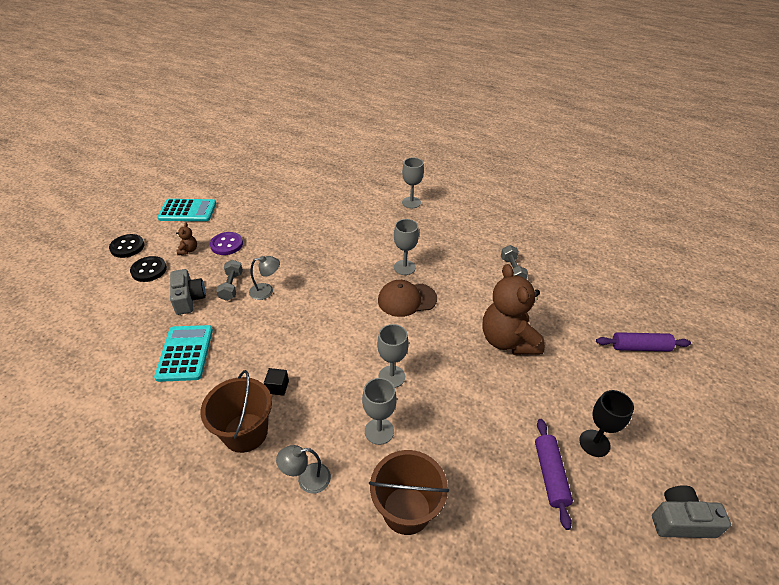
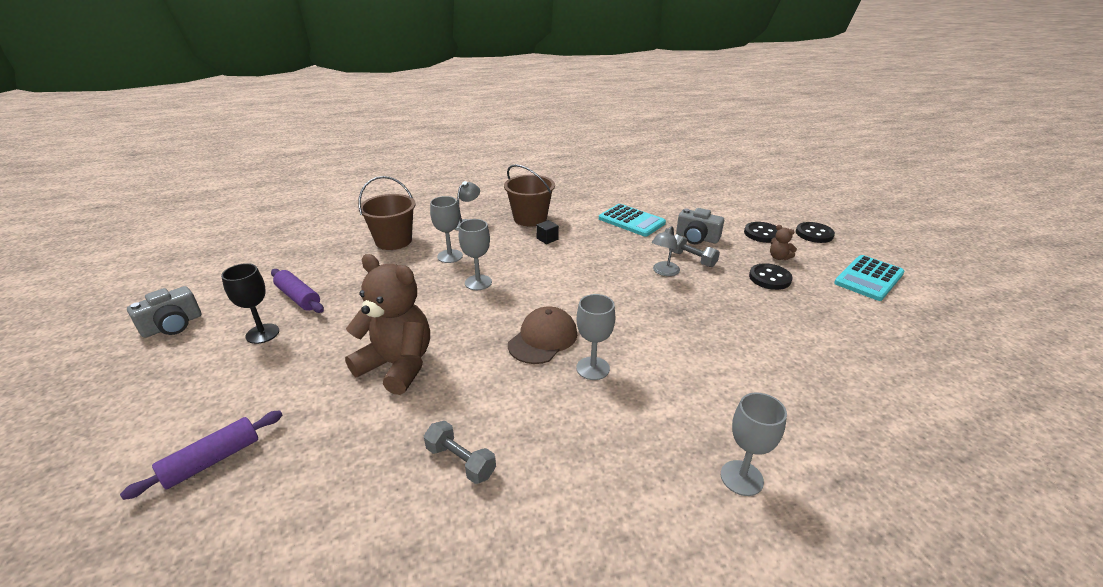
camera: 135 degrees right, 10 degrees down
(227, 244) = (769, 278): purple button -> black button

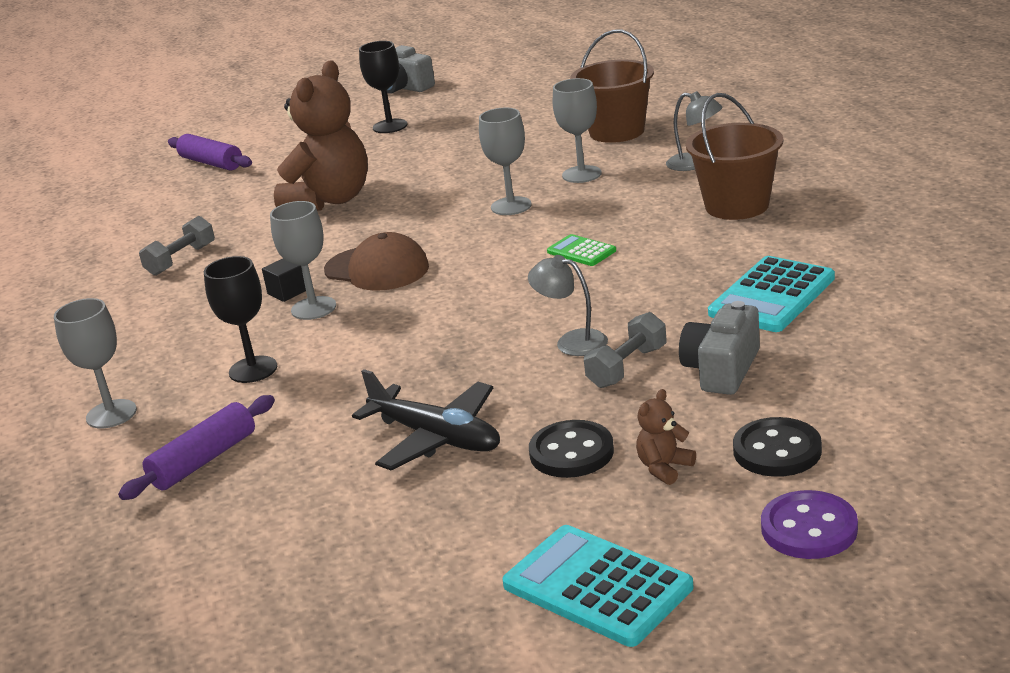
camera: 90 degrees right, 5 degrees down
(298, 297) = (461, 121): purple rolling pin -> purple rolling pin (204, 460)
(547, 239) = (663, 231): black cube -> black cube (287, 292)
(559, 263) = (581, 251): none -> green calculator
(678, 395) = (253, 369): none -> black goblet
(761, 316) = (436, 438): none -> black plane
(814, 234) = (809, 528): black button -> purple button

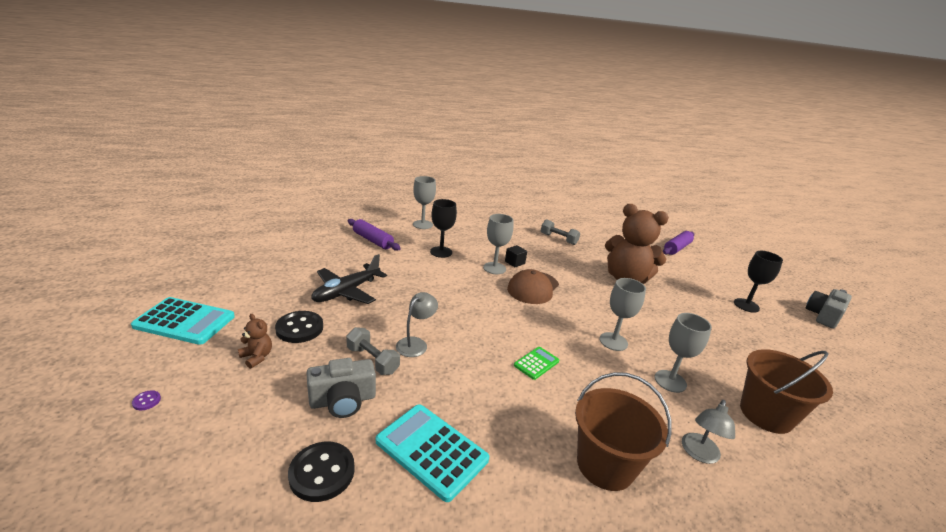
camera: 85 degrees right, 0 degrees up
(597, 586) = (184, 321): turquoise calculator -> turquoise calculator turned 60 degrees clockwise
(722, 369) = (343, 400): grey camera -> grey camera turned 135 degrees clockwise
(777, 451) = (232, 405): black button -> black button (322, 472)
(809, 528) = (146, 401): purple button -> purple button, size x0.42

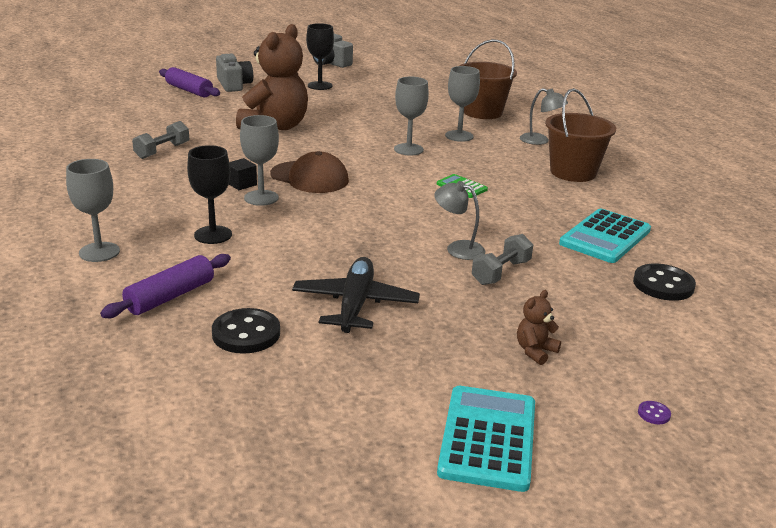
camera: 90 degrees left, 0 degrees up
(299, 328) = (461, 330): black button -> black button (246, 333)
(343, 400) = (573, 284): grey camera -> grey camera (234, 85)
(346, 291) = (355, 304): black plane -> black plane turned 120 degrees counterclockwise

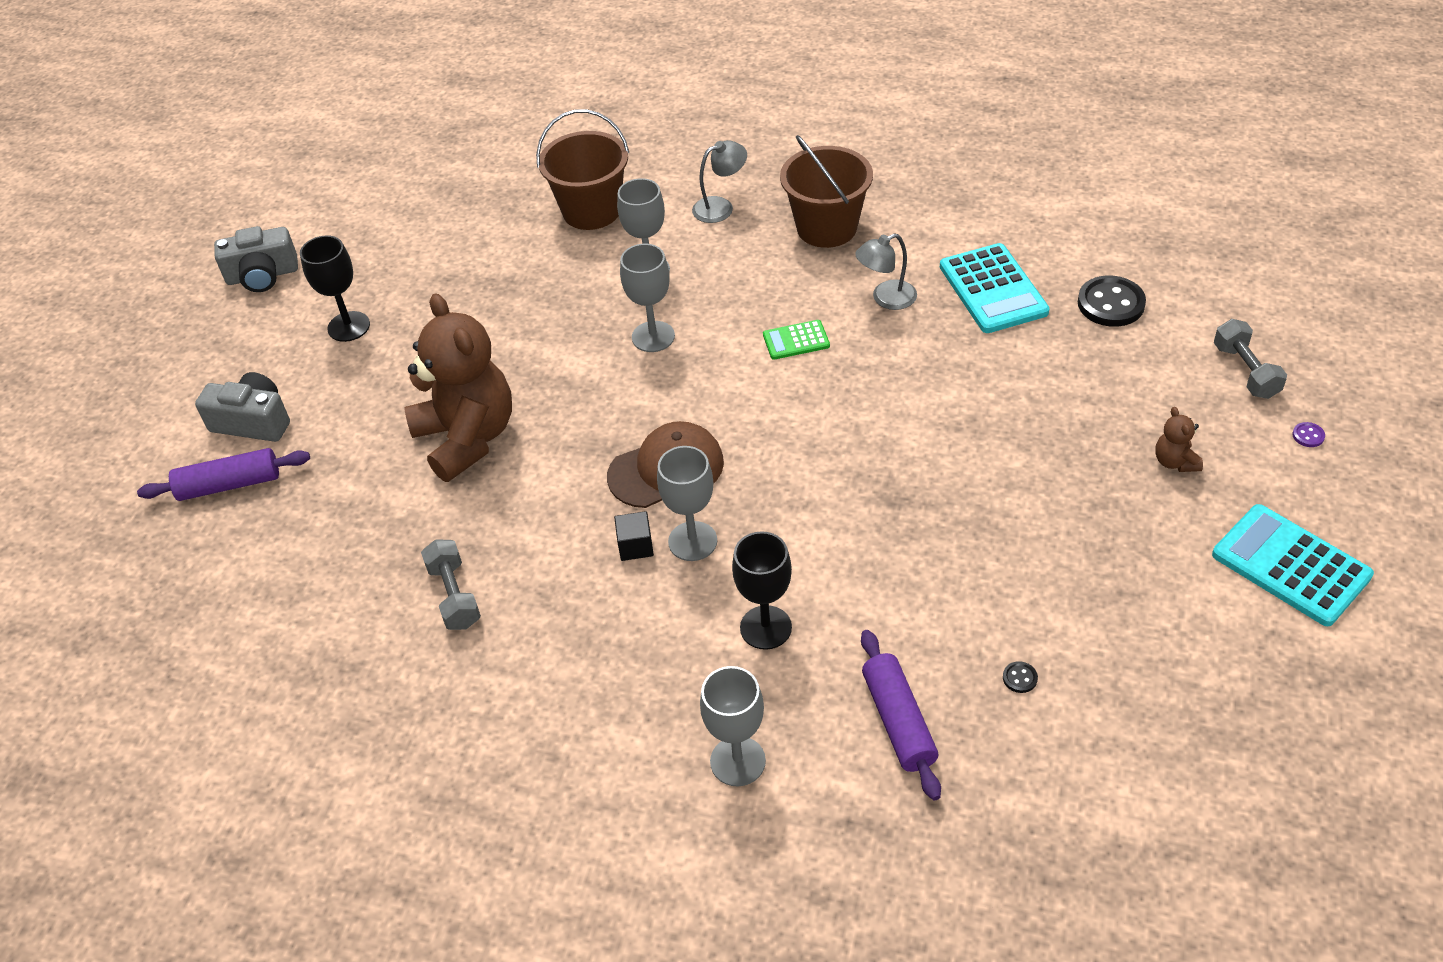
camera: 50 degrees left, 20 degrees up
(246, 333) = (1020, 678): black button -> black button, size x0.42
(355, 304) = (1012, 560): black plane -> none
(458, 248) = (943, 418): grey lamp -> grey lamp (886, 298)
(501, 272) = (1016, 410): grey dumbbell -> grey dumbbell (1245, 371)

